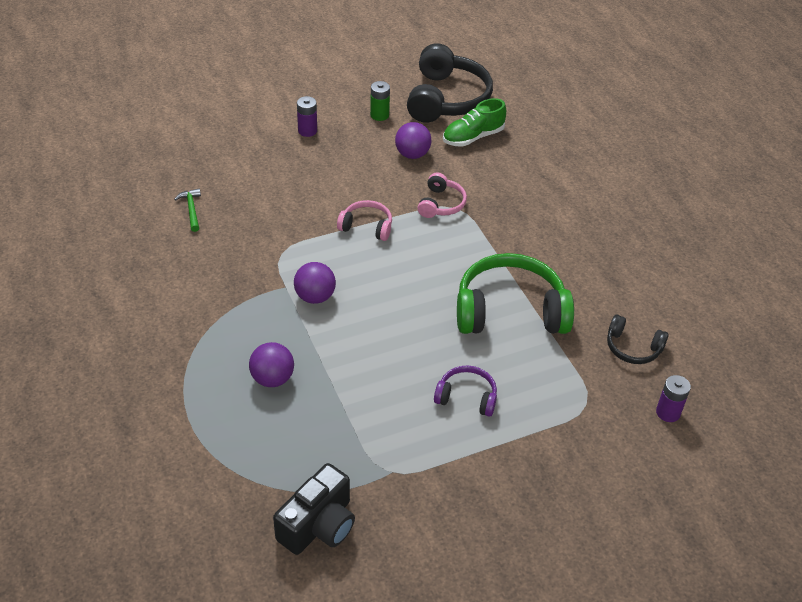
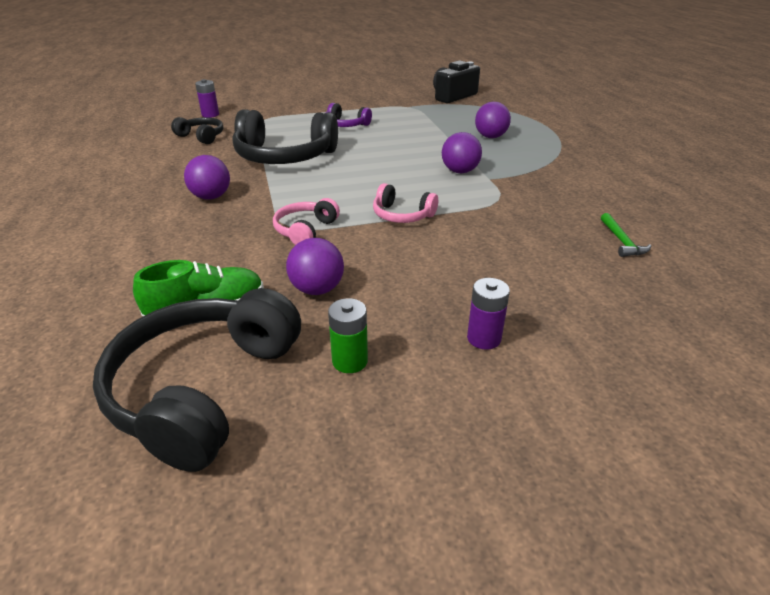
camera: 170 degrees left, 10 degrees down
(510, 310) = (284, 157): green headphones -> black headphones
(542, 238) = (211, 197): none -> purple ball

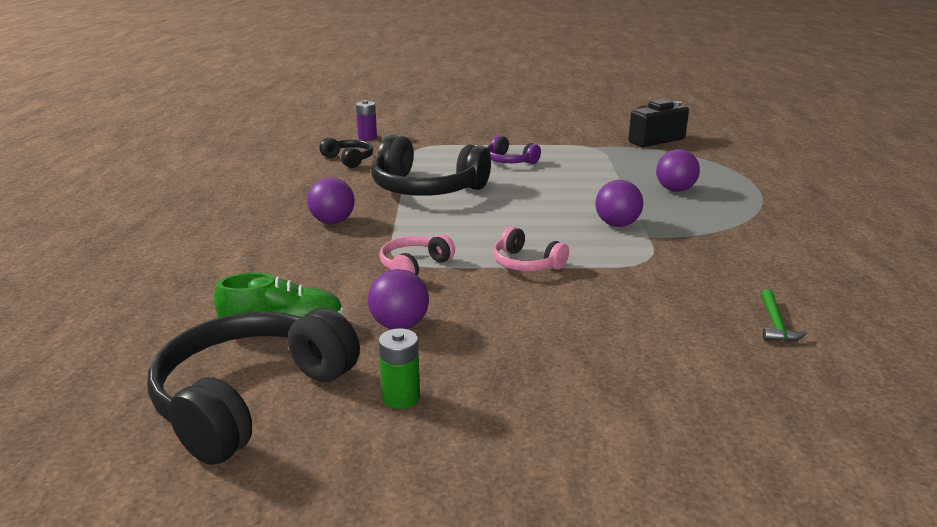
camera: 15 degrees right, 10 degrees down
(484, 338) = (553, 399): purple battery -> none

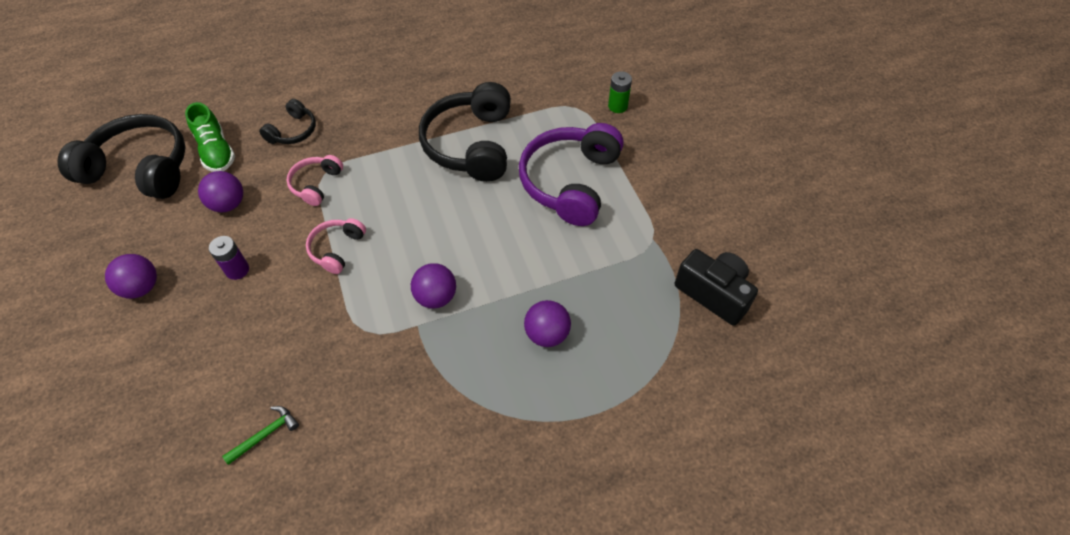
camera: 70 degrees right, 30 degrees up
(332, 222) = (381, 113): purple ball -> purple ball (141, 287)
(349, 160) = (519, 73): black headphones -> black headphones (293, 131)
(367, 137) = (585, 64): purple battery -> purple battery (237, 270)
(401, 397) = (146, 232): green battery -> green battery (617, 106)
(414, 266) = (316, 184): pink headphones -> pink headphones turned 90 degrees counterclockwise
(509, 161) = (570, 182): purple headphones -> purple headphones, size x1.99
(775, 324) = (265, 434): green hammer -> green hammer turned 150 degrees clockwise

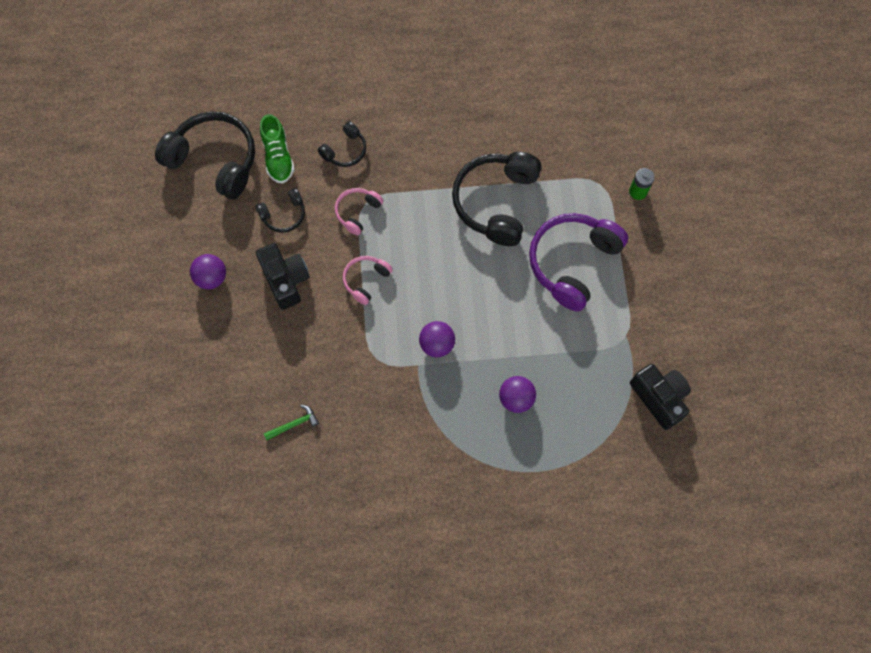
camera: 15 degrees right, 15 degrees up
(228, 204) = (284, 215): purple ball -> black headphones
(237, 270) = (286, 280): purple battery -> black camera

